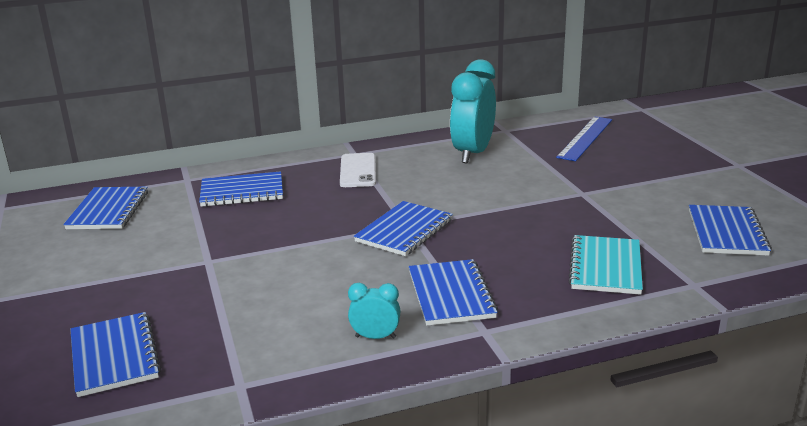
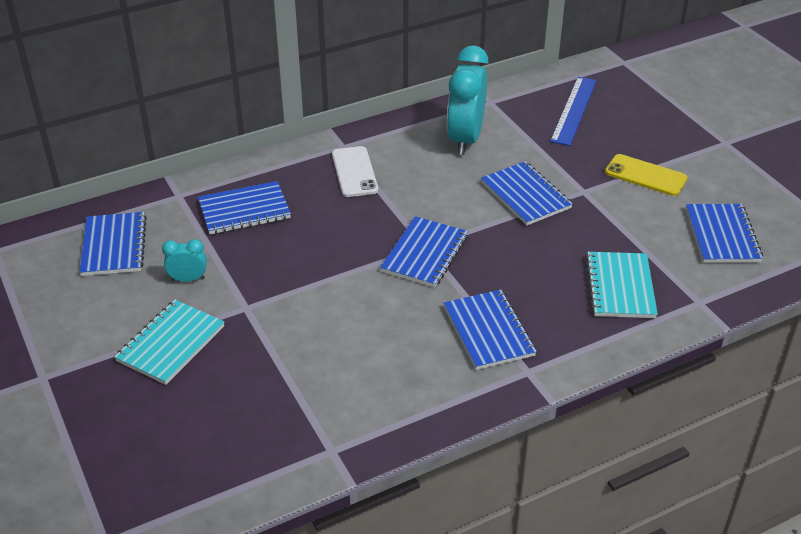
camera: 10 degrees left, 15 degrees up
(114, 356) = (204, 429): blue notebook -> blue notebook (525, 195)
(120, 284) = (171, 344): none -> turquoise notebook
(375, 337) = (434, 386): turquoise clock -> turquoise clock (188, 279)
(649, 185) = (645, 175): none -> yellow phone

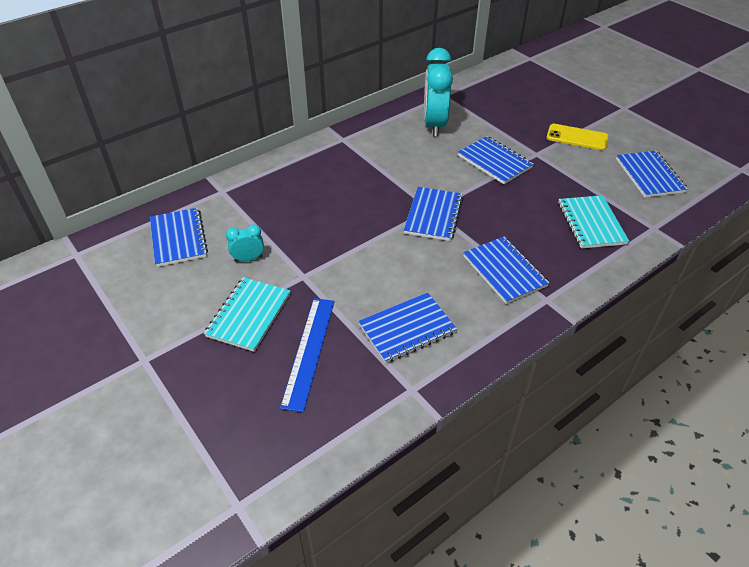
camera: 10 degrees left, 5 degrees up
(244, 210) = (279, 197): blue notebook -> blue notebook (407, 329)
(354, 172) = (358, 158): white phone -> none
(573, 110) = (507, 95): blue ruler -> blue ruler (309, 351)

